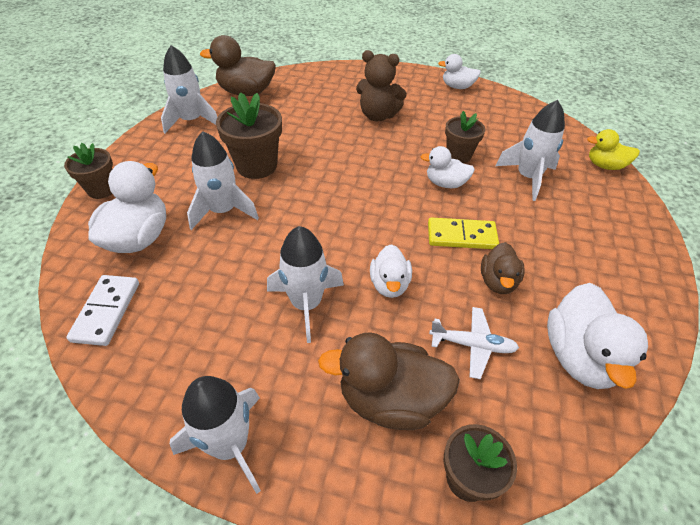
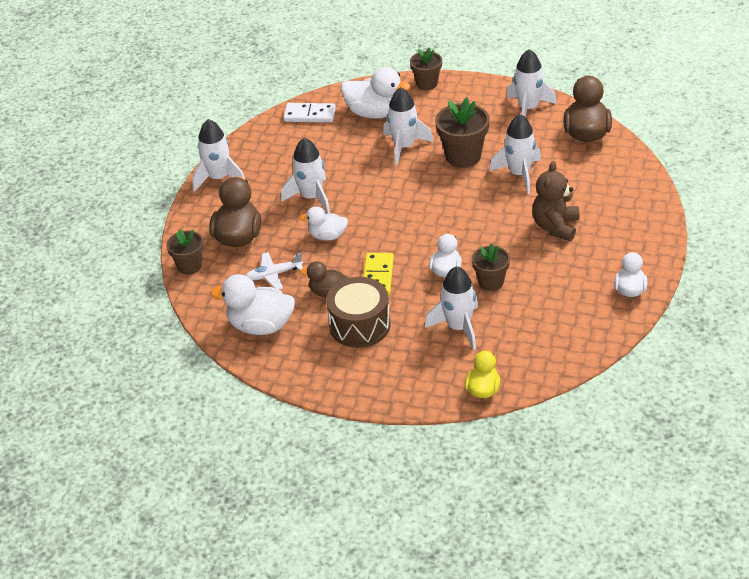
camera: 95 degrees right, 5 degrees down
(297, 131) = (519, 174): none -> white rocket
(473, 345) = (273, 275): white plane -> white plane turned 60 degrees clockwise
(547, 252) = (360, 325): none -> brown drum

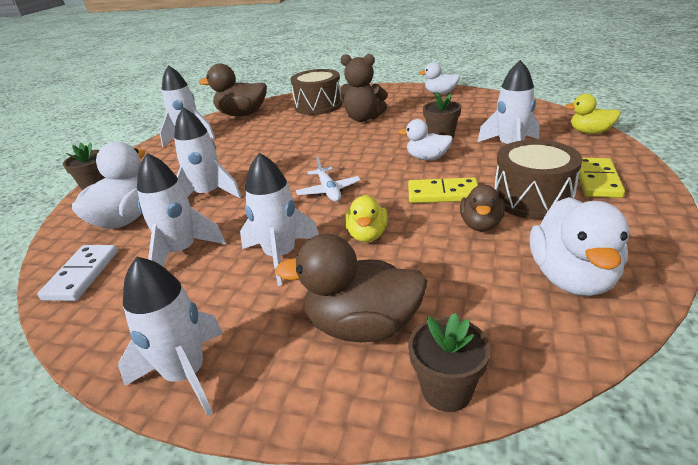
camera: 90 degrees left, 10 degrees down
(273, 275) = (454, 276): white plane -> white plane (328, 191)
(327, 236) = (367, 235): white duck -> yellow duck
(381, 369) = (597, 180): none -> yellow domino
(463, 156) = (244, 161): brown flower pot -> none
(519, 174) = (285, 135): white rocket -> white rocket (181, 252)
(603, 189) = (318, 106): none -> brown drum

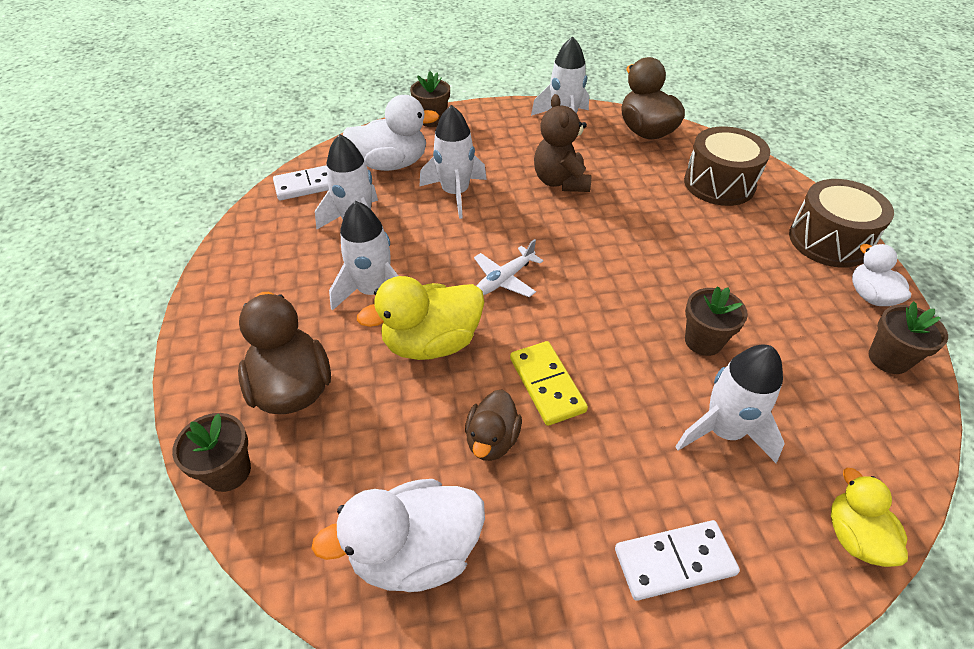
camera: 60 degrees right, 15 degrees up
(186, 374) = (217, 301): white rocket -> none
(363, 118) = (710, 241): brown teddy bear -> brown teddy bear (560, 181)
(367, 235) = (431, 343): yellow duck -> yellow duck, size x1.65
(427, 158) = (632, 343): white duck -> none
(481, 225) = (492, 440): brown duck -> brown duck turned 60 degrees counterclockwise
(484, 99) = (888, 359): none -> brown flower pot
(532, 198) = (579, 484): brown drum -> brown drum (829, 241)
(597, 180) = (674, 562): yellow domino -> white domino

